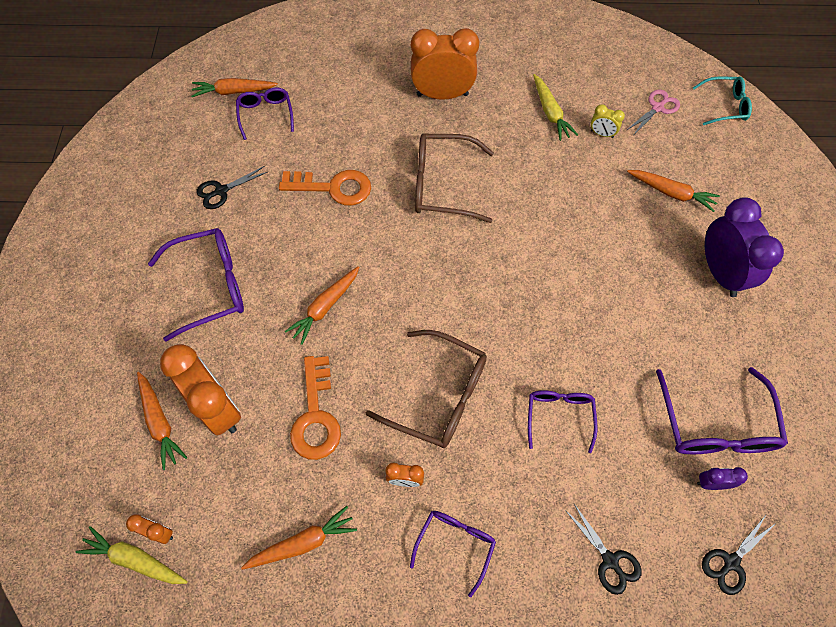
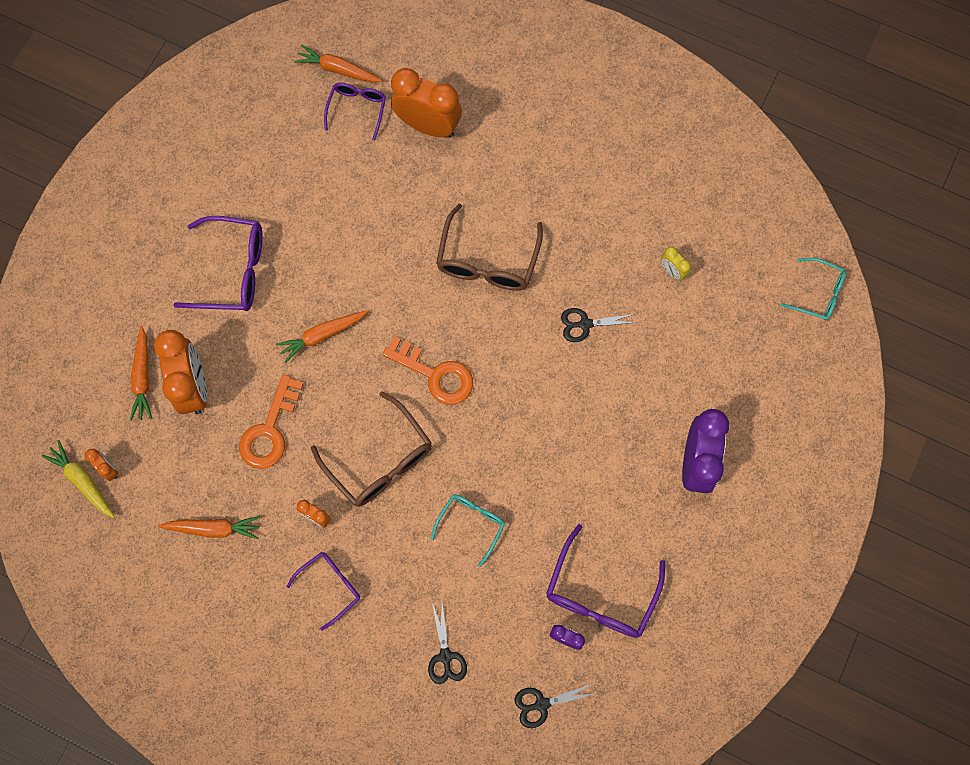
camera: 25 degrees right, 10 degrees up
(221, 191) = (281, 177): black scissors -> black scissors (585, 324)
(333, 188) = (384, 218): orange key -> orange key (435, 374)
(442, 94) = (539, 159): orange clock -> orange clock (428, 125)
(443, 185) = (488, 260): brown glasses -> brown glasses turned 105 degrees counterclockwise
(550, 112) = (635, 225): yellow carrot -> none
(559, 417) = (471, 524): purple glasses -> turquoise glasses
(657, 108) = (747, 266): pink scissors -> none
(671, 193) = (701, 364): orange carrot -> none

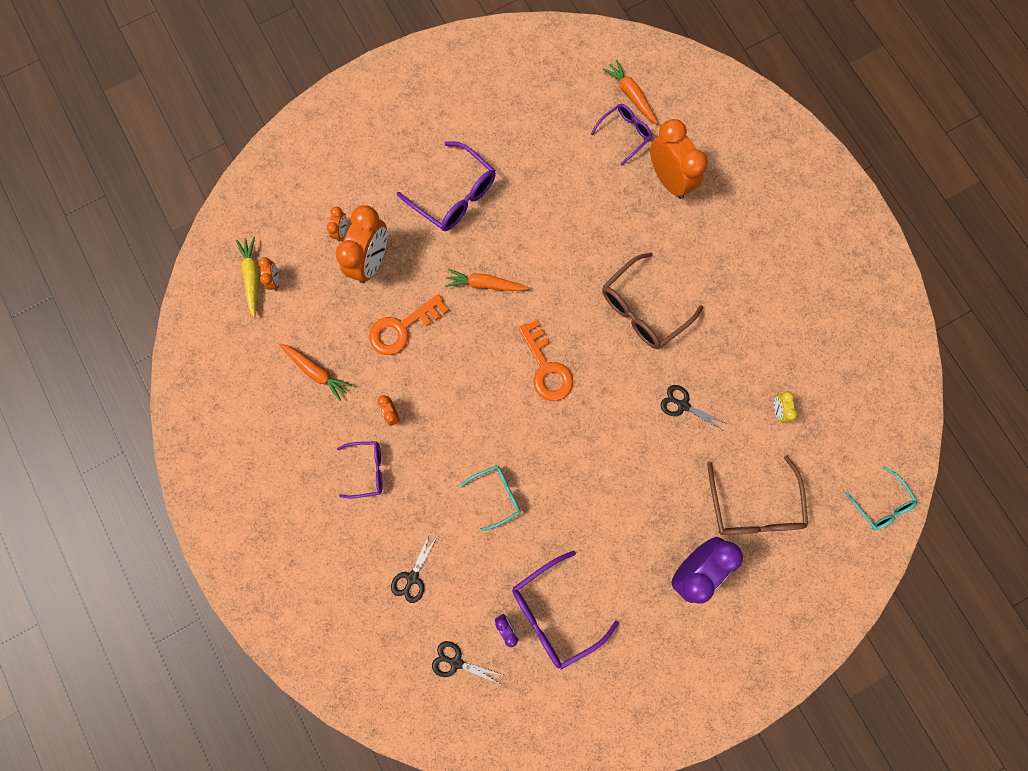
camera: 35 degrees right, 5 degrees up
(143, 378) = (341, 231): orange carrot -> orange clock
(379, 459) = (463, 402): brown glasses -> brown glasses (753, 506)

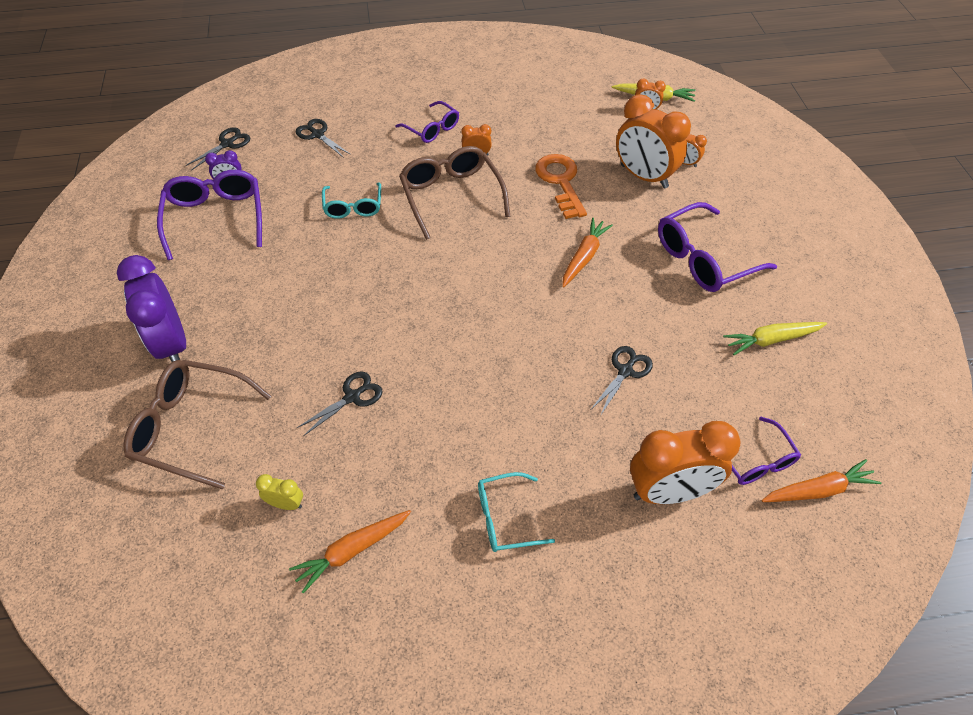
camera: 110 degrees right, 25 degrees down
(316, 371) = (542, 117): orange carrot -> orange carrot (352, 551)
(367, 469) = (432, 129): purple glasses -> purple glasses turned 60 degrees counterclockwise
(519, 137) = (771, 340): none -> yellow carrot
(546, 368) = (463, 282): orange key -> none
(585, 227) = (625, 371): none -> black scissors
(643, 308) = (493, 397): brown glasses -> brown glasses (451, 196)
(880, 503) = (89, 586): turquoise glasses -> turquoise glasses (506, 518)

